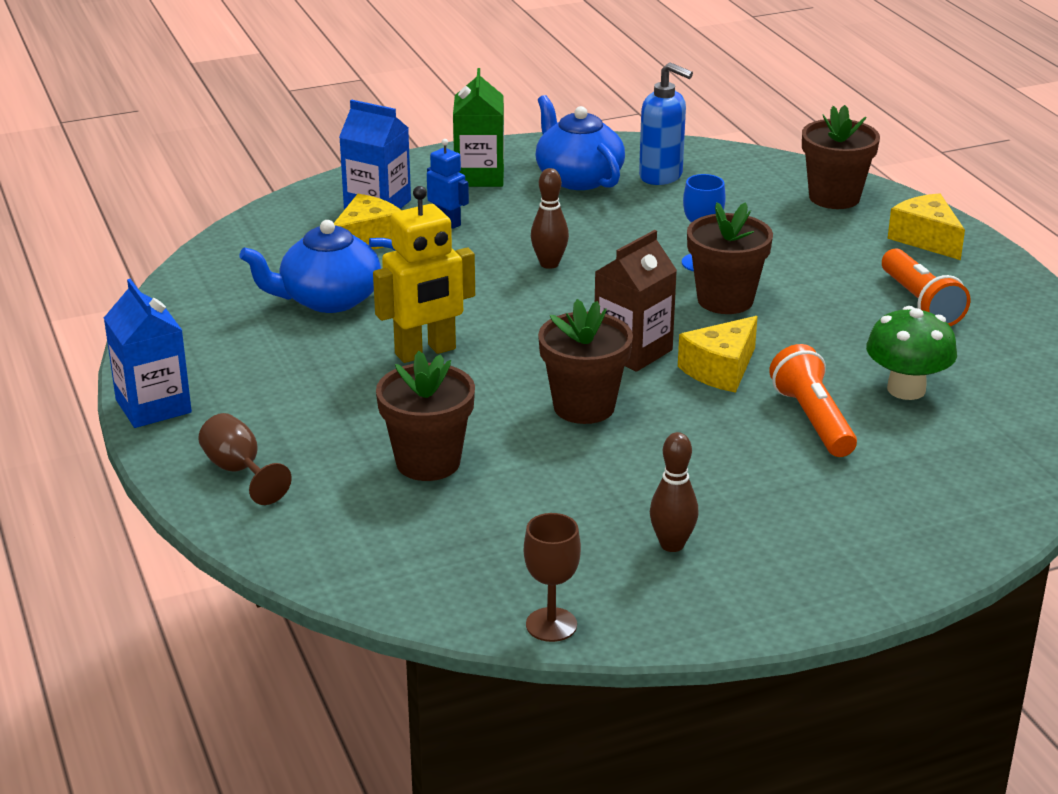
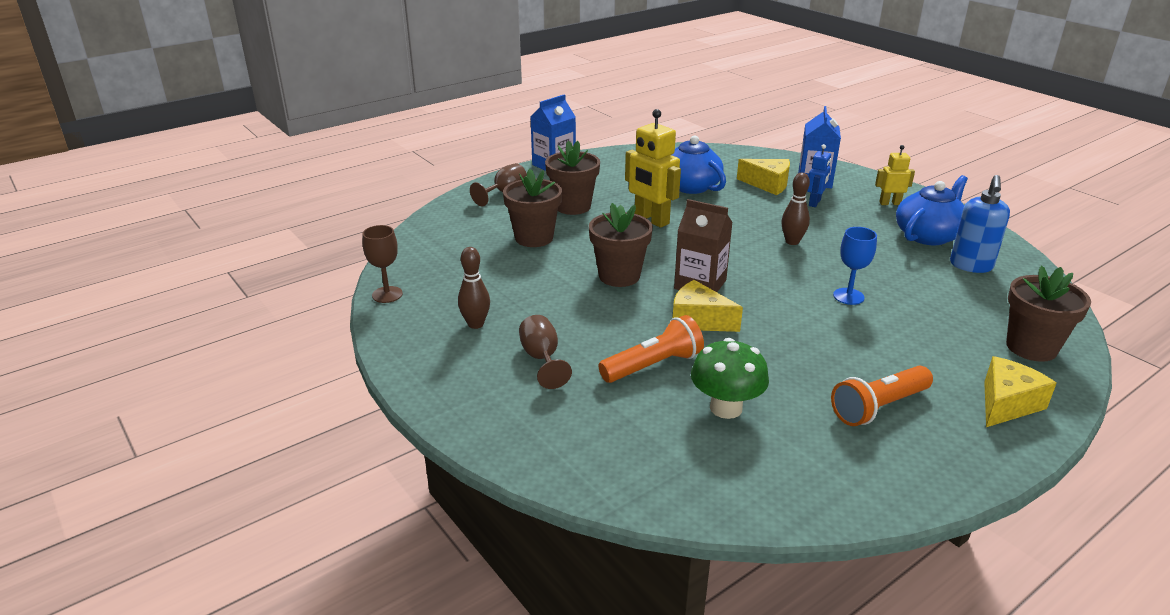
camera: 75 degrees right, 0 degrees up
(479, 176) = (889, 203): green carton -> yellow robot
(725, 300) = (801, 312): brown flower pot -> brown flower pot (573, 206)
(776, 499) = (542, 359): none -> brown goblet

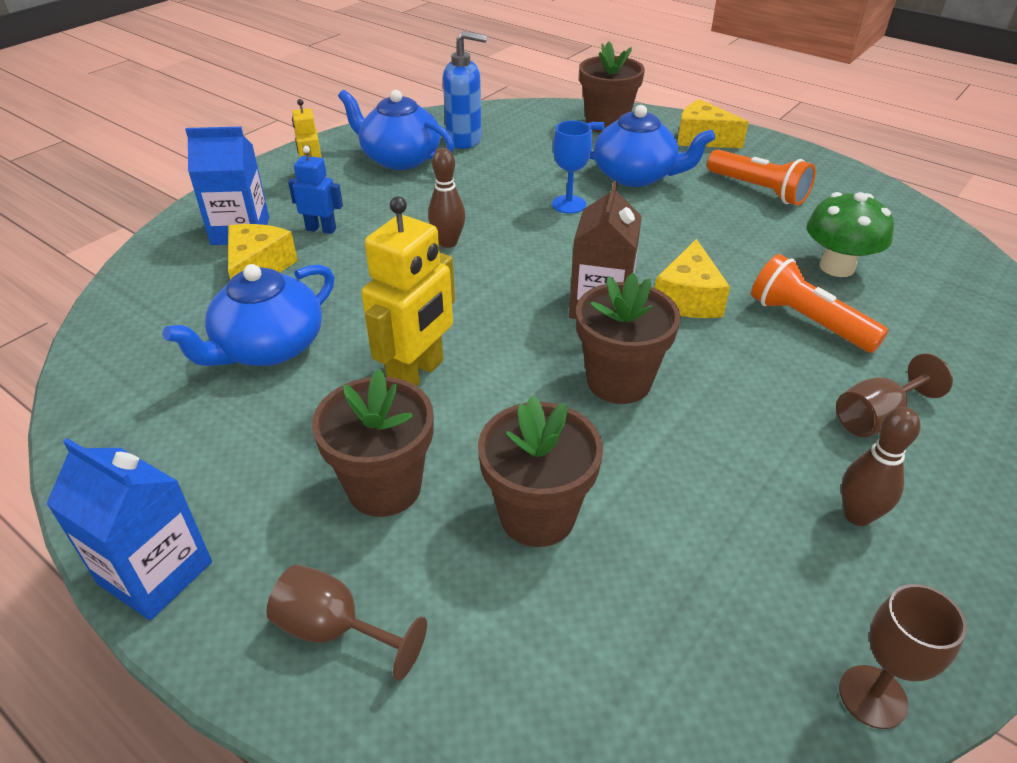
camera: 105 degrees left, 10 degrees up
(905, 340) = (635, 176): none -> blue teapot

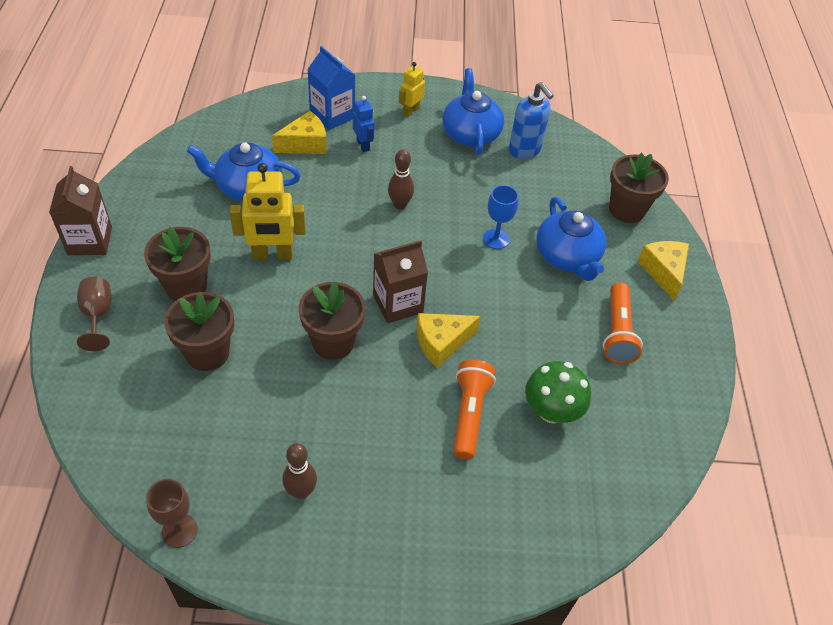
camera: 50 degrees right, 10 degrees up
(155, 573) = (90, 241): blue carton -> brown carton
(876, 417) = (395, 478): brown goblet -> none

